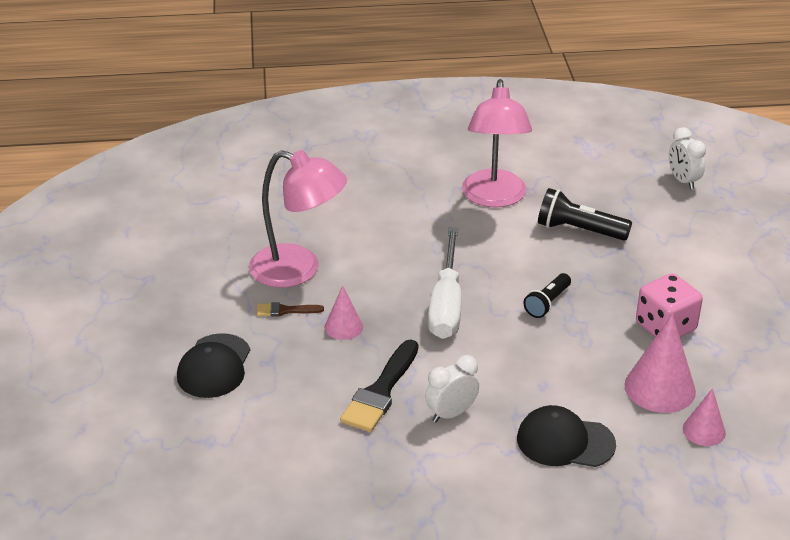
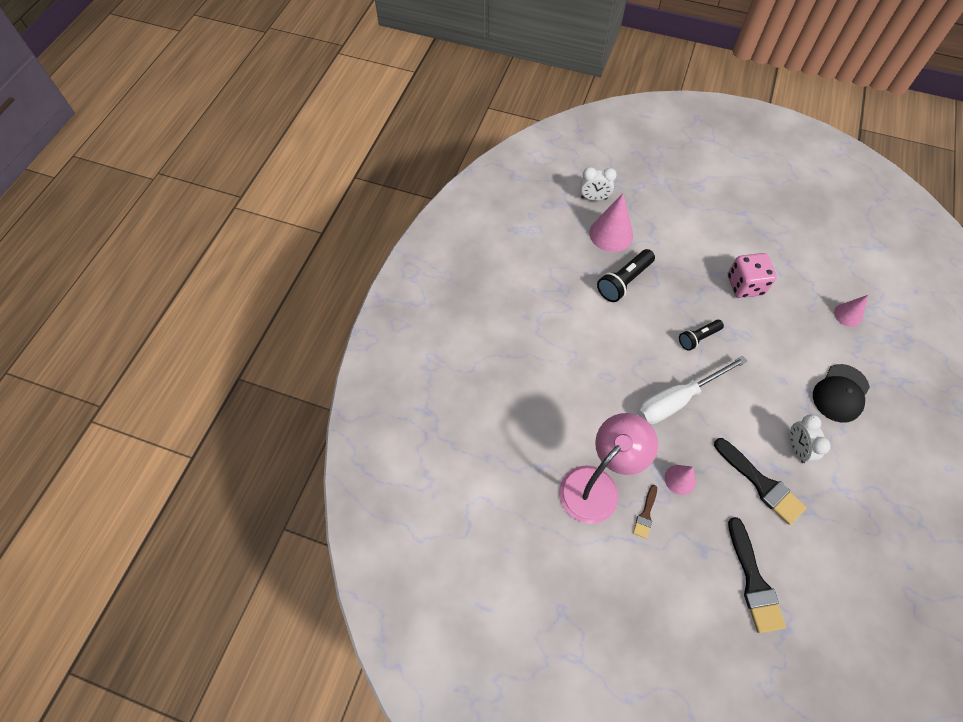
camera: 65 degrees left, 25 degrees up
(214, 366) = (697, 594): black cap -> none
(253, 406) = (753, 581): none -> black brush
(446, 304) = (677, 400): white screwdriver -> white screwdriver turned 120 degrees clockwise
(494, 198) = (562, 313): pink lamp -> none
(547, 303) = (698, 338): black flashlight -> black flashlight turned 90 degrees clockwise
(660, 388) = (803, 317): pink cone -> pink cone (611, 234)

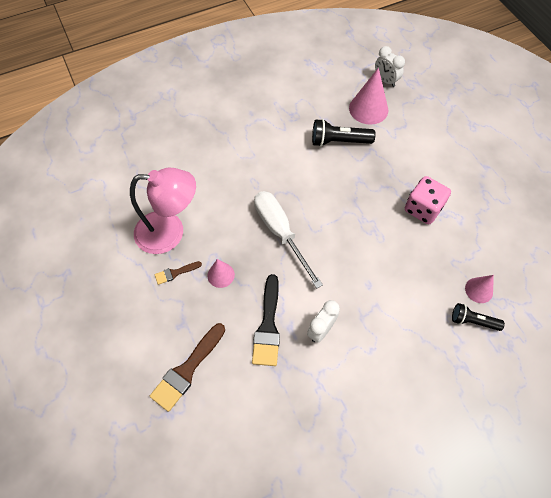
camera: 45 degrees right, 0 degrees up
(677, 400) = (280, 232): white screwdriver -> white screwdriver turned 45 degrees clockwise
(698, 338) = (344, 211): black flashlight -> black flashlight (473, 321)
(753, 581) = (187, 370): black brush -> brown brush
(840, 393) = (401, 329): black cap -> none

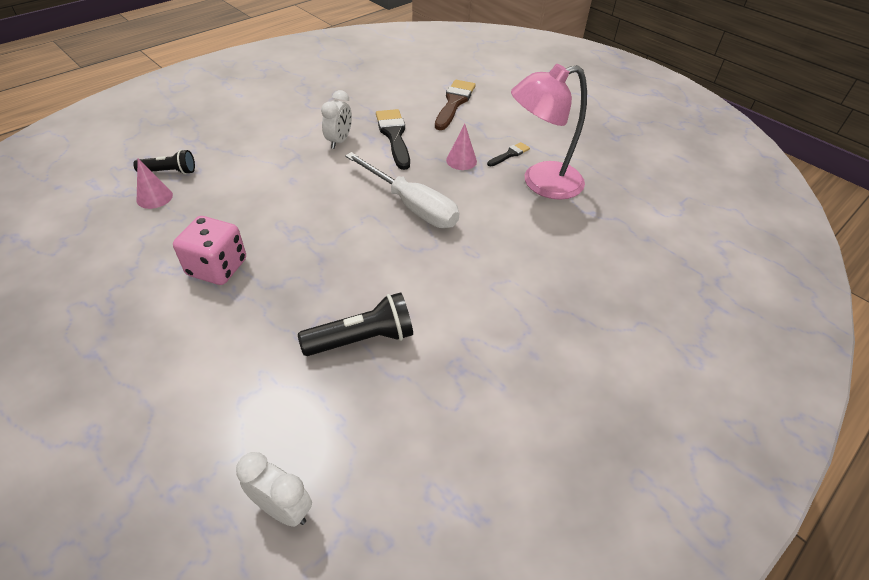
camera: 160 degrees right, 15 degrees down
(175, 273) = (509, 154): brown brush -> black brush
(368, 109) = (316, 419): pink cone -> none

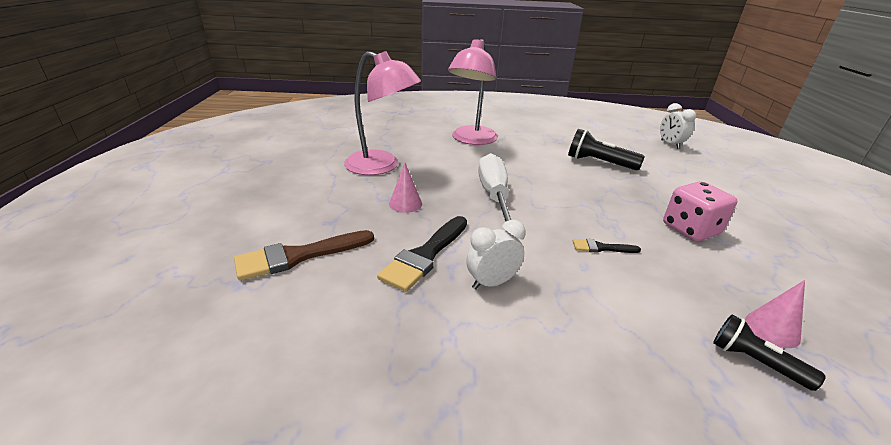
camera: 135 degrees left, 15 degrees down
(509, 154) = (361, 189): black brush -> black brush (601, 248)
(544, 282) = (471, 140): none -> pink lamp

